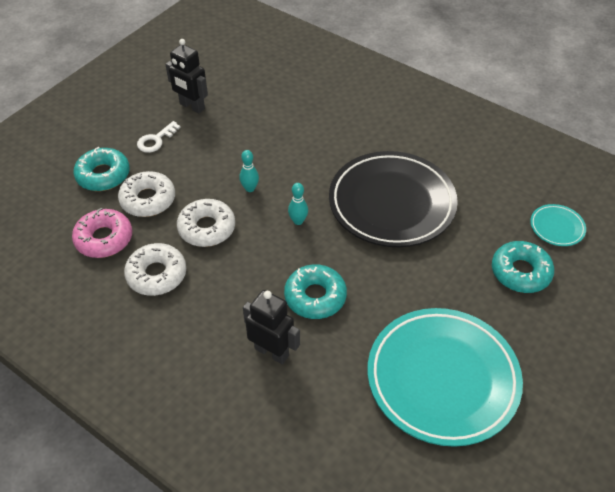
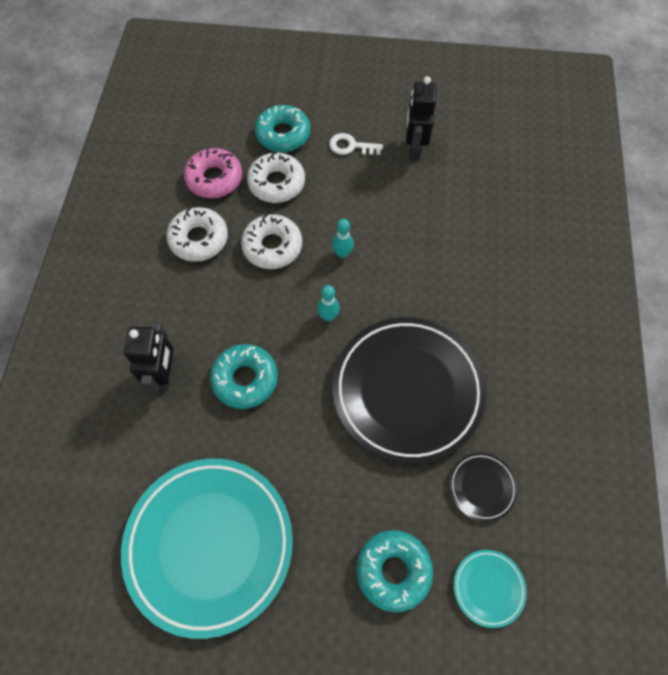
camera: 60 degrees right, 15 degrees up
(487, 198) = (482, 487): none -> black plate

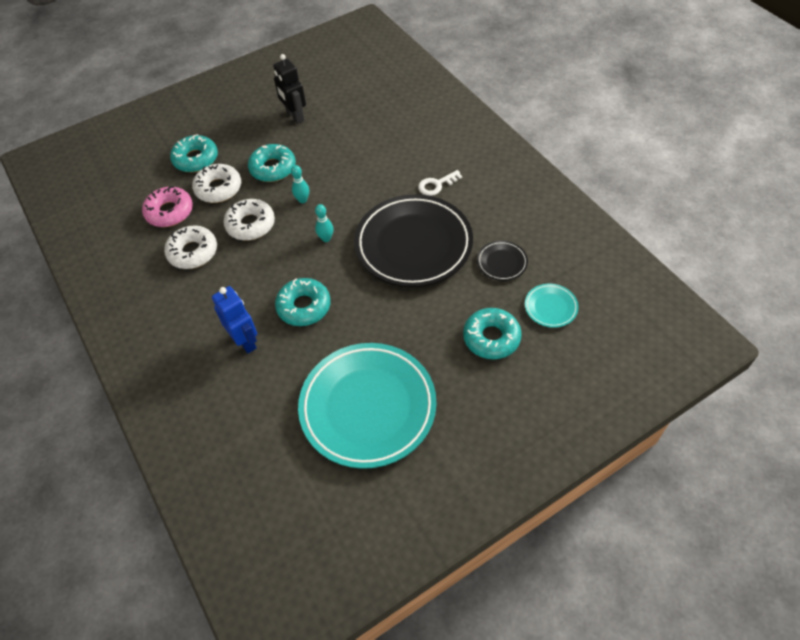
camera: 35 degrees left, 10 degrees down
(165, 375) = (245, 341): black robot -> blue robot
(344, 195) = (273, 168): none -> turquoise donut
(351, 146) = (251, 139): white key -> white key (436, 185)

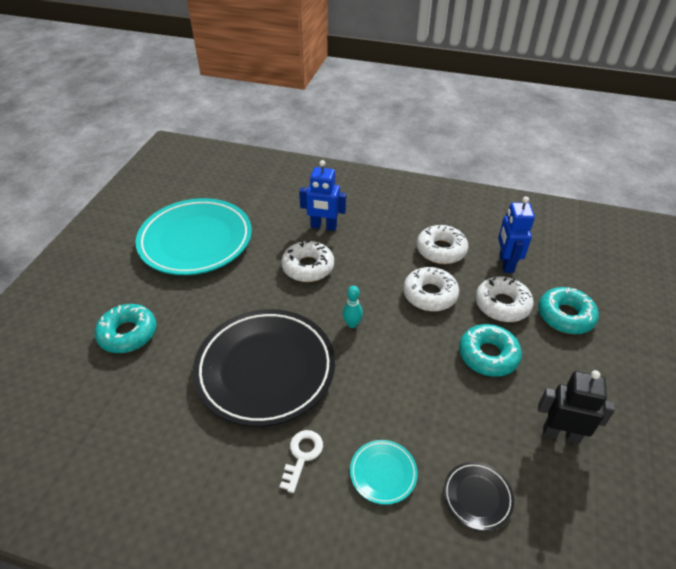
camera: 135 degrees right, 10 degrees down
(169, 212) = (506, 263): pink donut -> blue robot
(302, 200) = (417, 343): turquoise bowling pin -> none
(304, 306) = (308, 267): turquoise donut -> white donut
(502, 262) = (159, 408): black plate -> black plate (477, 497)
(550, 307) = (81, 393): turquoise plate -> turquoise plate (383, 473)

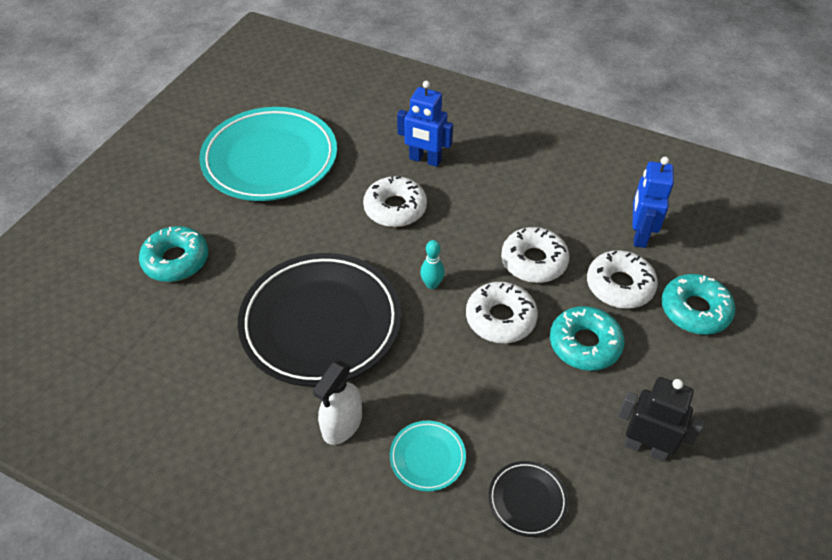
camera: 10 degrees right, 5 degrees up
(302, 456) = (342, 424): white key -> white spray bottle
(441, 250) = (562, 207): white donut -> white donut (500, 318)

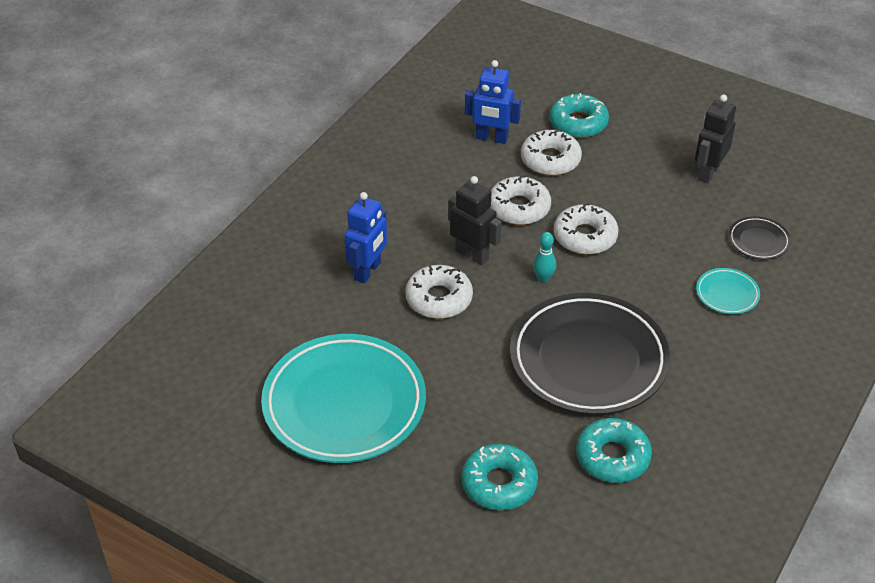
camera: 85 degrees left, 5 degrees down
(342, 424) = (699, 346): white spray bottle -> none
(457, 228) = (472, 255): none -> black robot
(585, 344) = (613, 190): turquoise donut -> turquoise donut (612, 457)

